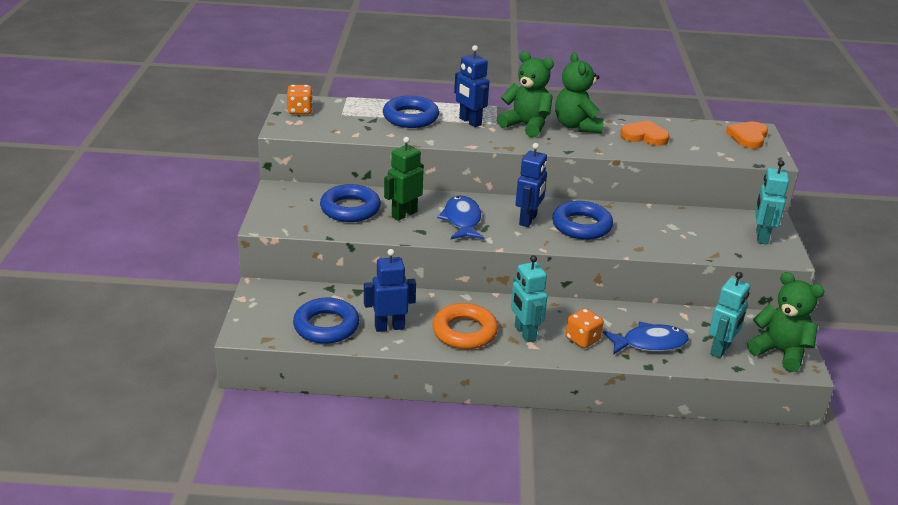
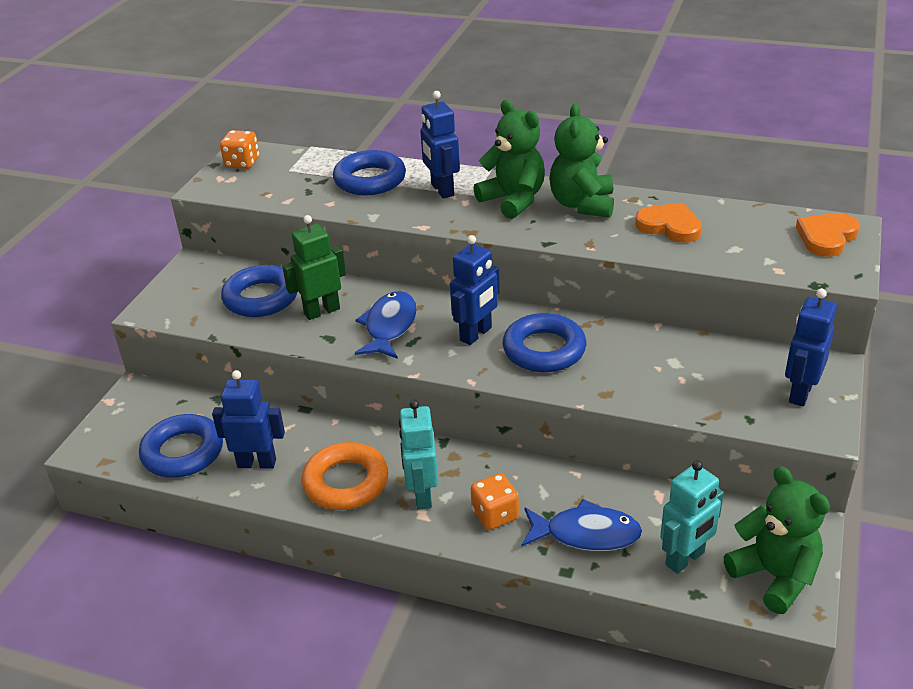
camera: 20 degrees right, 5 degrees up
(761, 237) = (800, 393): turquoise robot -> blue robot

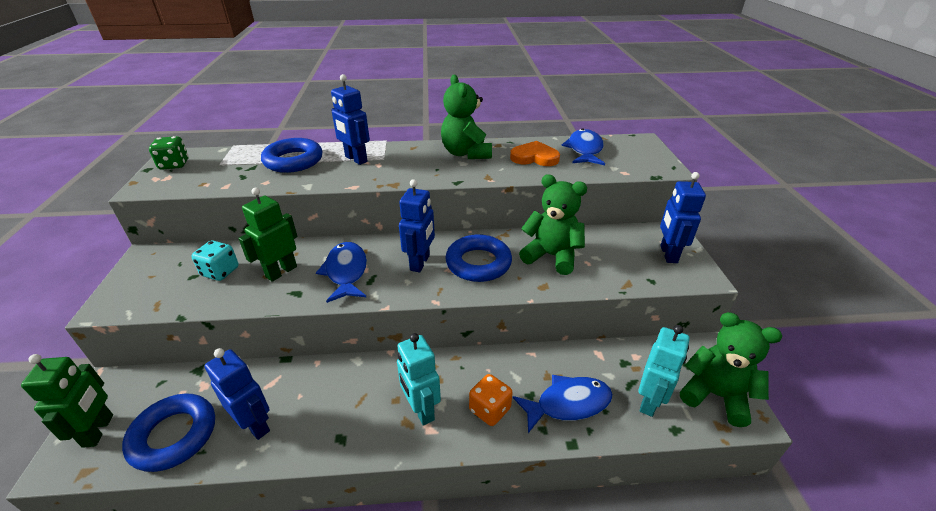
camera: 25 degrees left, 0 degrees up
(121, 430) = (99, 430): none -> green robot
(242, 163) = (174, 165): orange dice -> green dice
(257, 463) = (255, 424): blue robot -> blue robot turned 60 degrees clockwise
(261, 298) = (220, 272): blue ring -> turquoise dice
(346, 482) = (348, 418): orange ring -> none
(513, 200) = (414, 158): green teddy bear -> green teddy bear (551, 256)
(749, 227) = (584, 150): none -> blue fish
(826, 237) = (635, 148): orange heart -> none

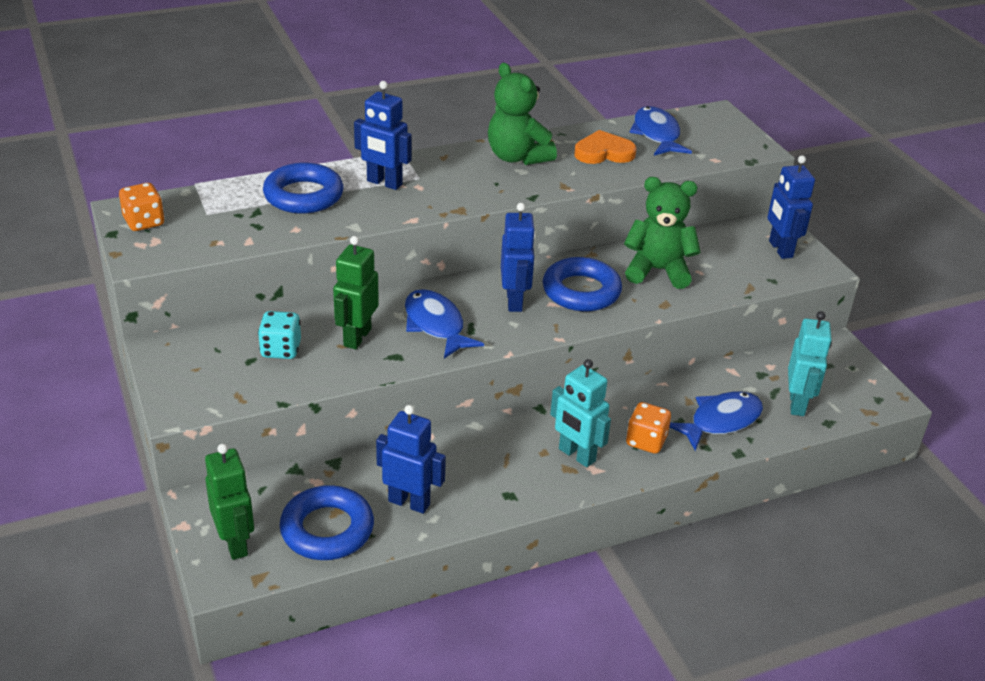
camera: 20 degrees left, 0 degrees up
(174, 165) = (144, 222): green dice -> orange dice
(715, 395) = (856, 387): green teddy bear -> none

